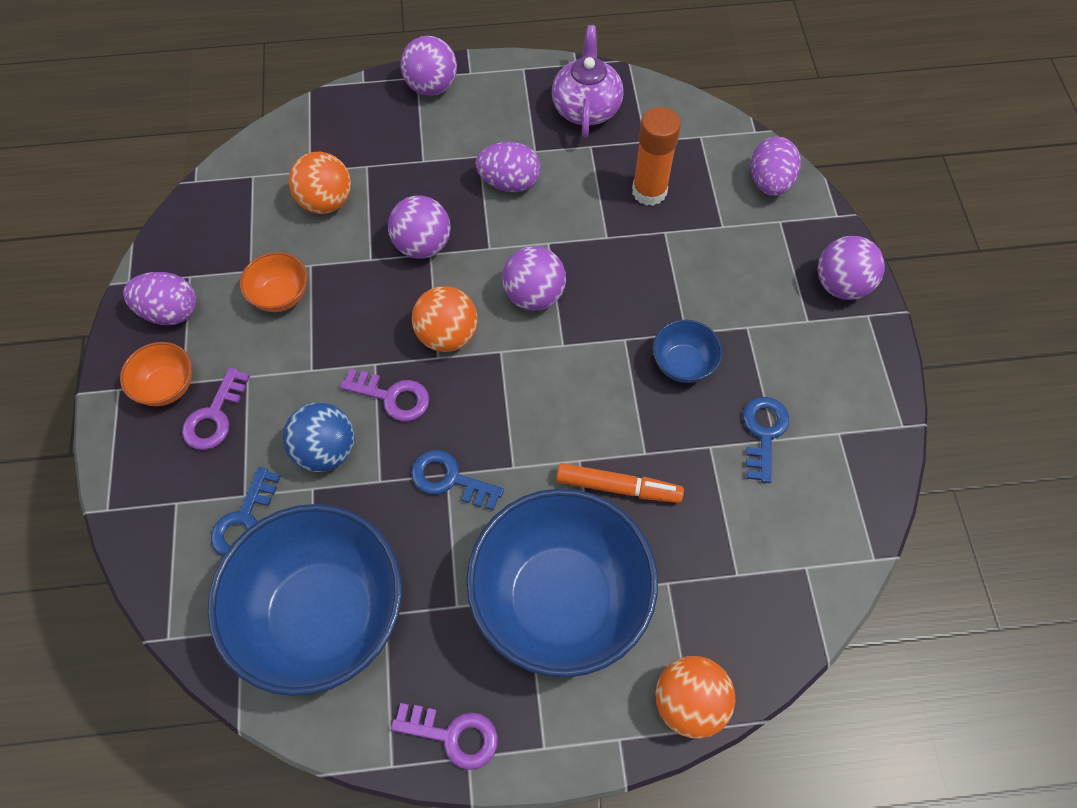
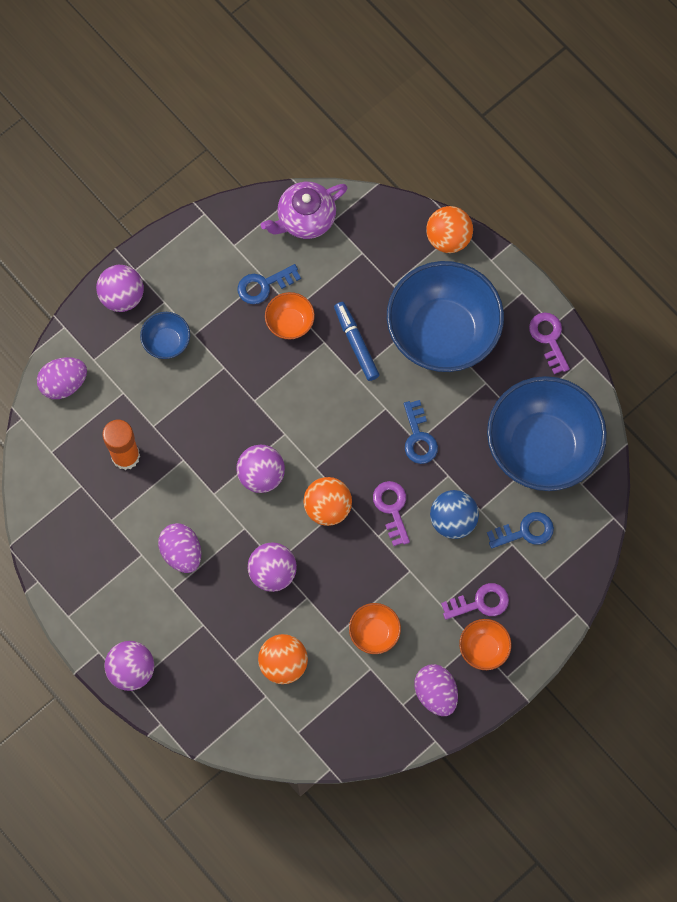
camera: 125 degrees left, 10 degrees up
(586, 107) = (77, 546): purple teapot -> purple teapot (305, 219)
(618, 487) = (356, 343): orange marker -> blue marker
(683, 364) = (248, 356): blue bowl -> blue bowl (167, 342)
(695, 431) = (290, 323): none -> orange bowl

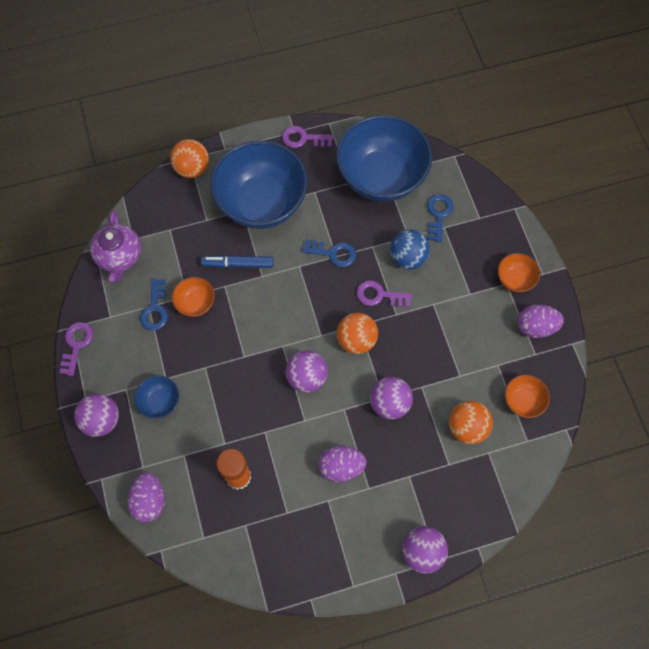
camera: 65 degrees left, 5 degrees down
(374, 632) = (470, 350): orange bowl -> orange bowl (522, 401)
(480, 602) = (479, 267): purple key -> purple key (76, 344)

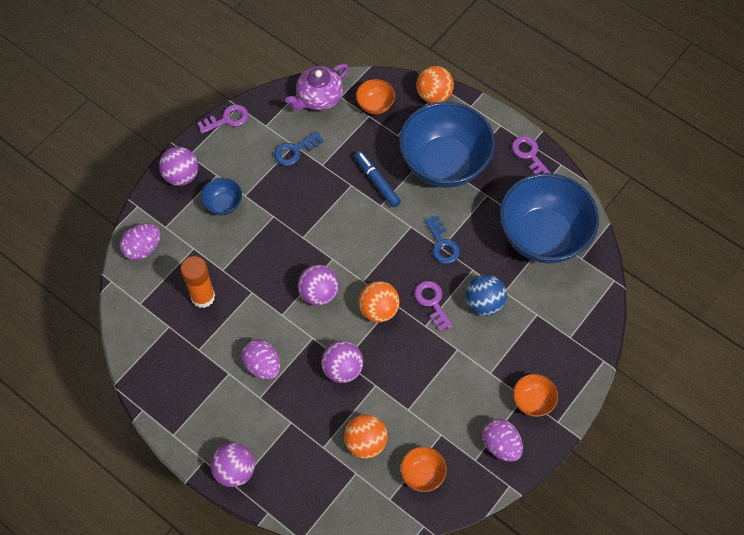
camera: 55 degrees right, 5 degrees down
(196, 303) = (321, 175): orange bowl -> orange bowl (375, 105)
(438, 214) = (545, 302): blue key -> none

